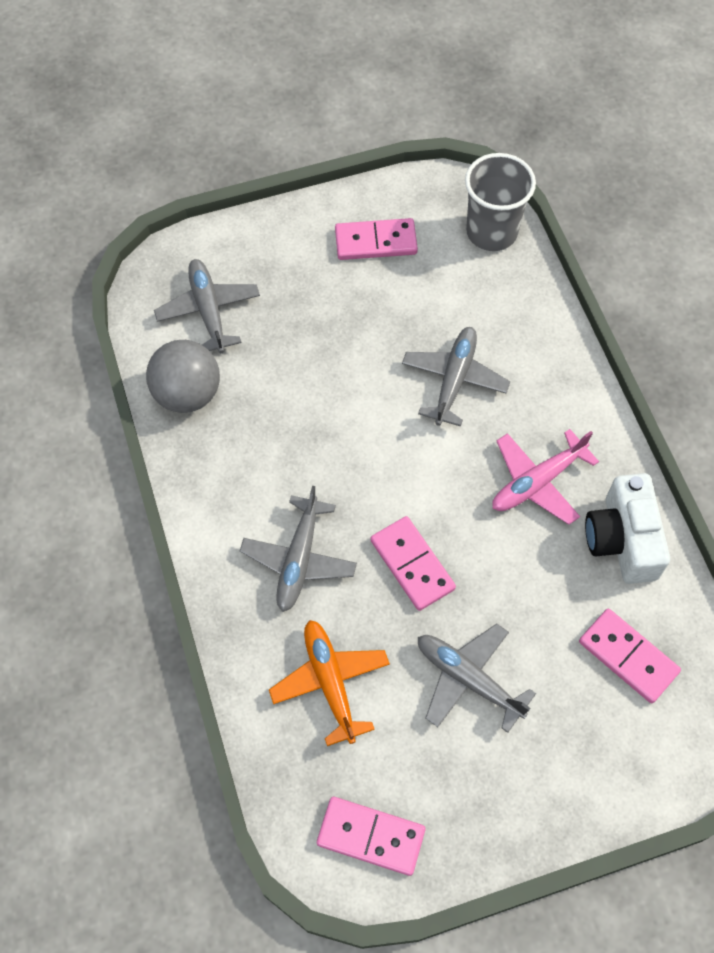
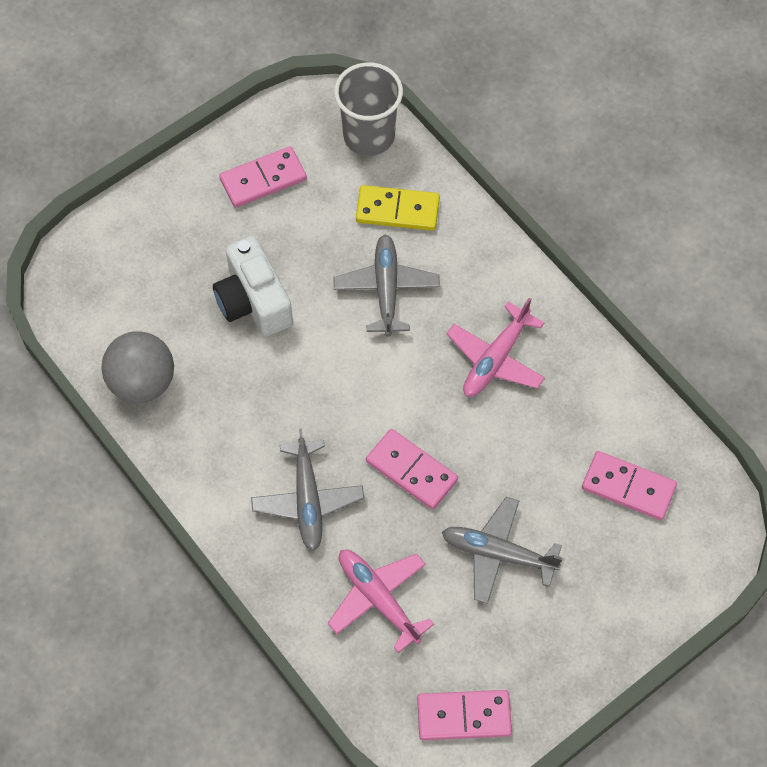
camera: 20 degrees left, 0 degrees up
(208, 310) = (129, 296): grey plane -> none
(330, 682) = (378, 599): orange plane -> pink plane
(493, 309) = (397, 210): none -> yellow domino
(622, 540) = (588, 386): white camera -> white camera (253, 301)

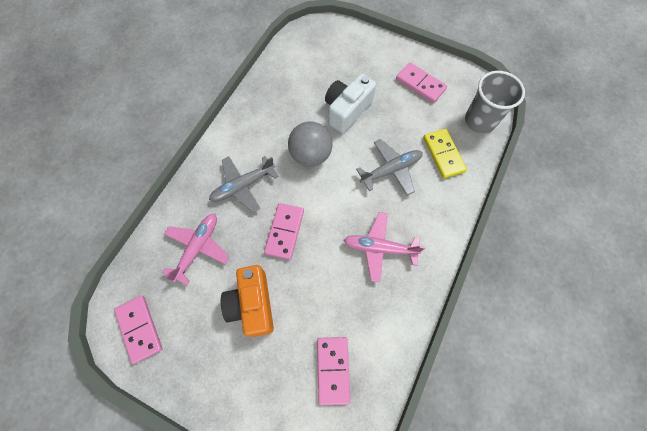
camera: 65 degrees right, 5 degrees up
(142, 382) = (275, 83): grey ball -> grey ball (311, 155)
(498, 554) = (252, 304): grey plane -> orange camera

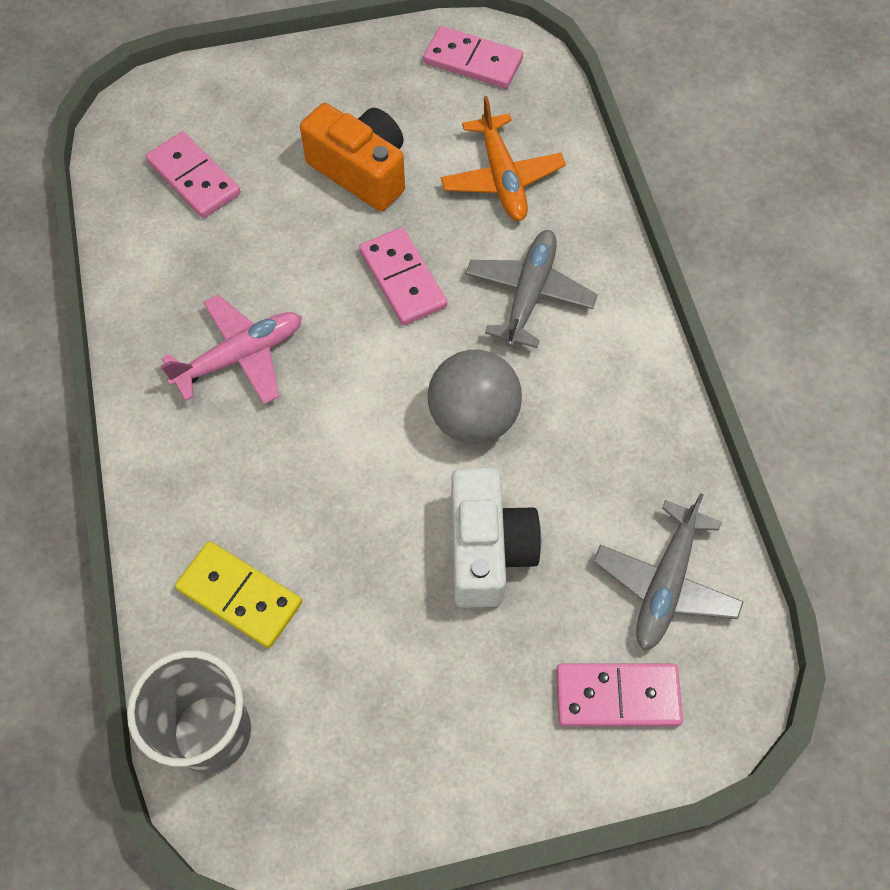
camera: 140 degrees right, 5 degrees down
(198, 248) = (502, 178): pink plane -> orange plane
(391, 170) = (315, 494): grey plane -> grey plane (665, 583)
(420, 84) = (393, 728): pink domino -> pink domino (617, 696)

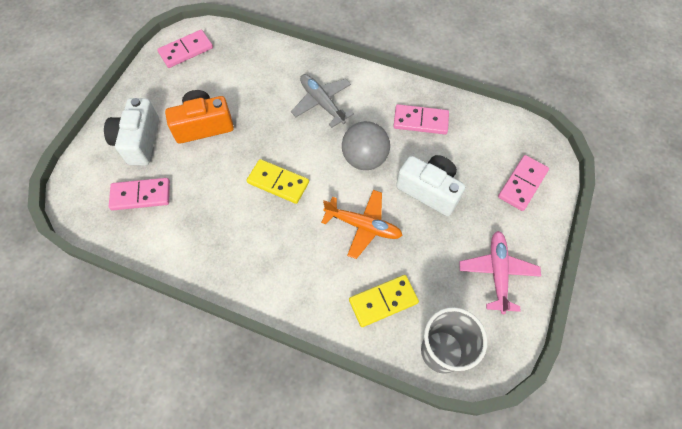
camera: 55 degrees left, 0 degrees up
(240, 356) = (259, 231): pink plane -> pink plane (497, 272)
(275, 116) = (139, 141): none -> white camera
(338, 327) = (278, 183): none -> yellow domino
(403, 279) = (275, 143): pink domino -> pink domino (420, 121)
(502, 178) = (256, 77): orange plane -> orange plane (363, 226)
(665, 583) = (486, 139): grey plane -> none

